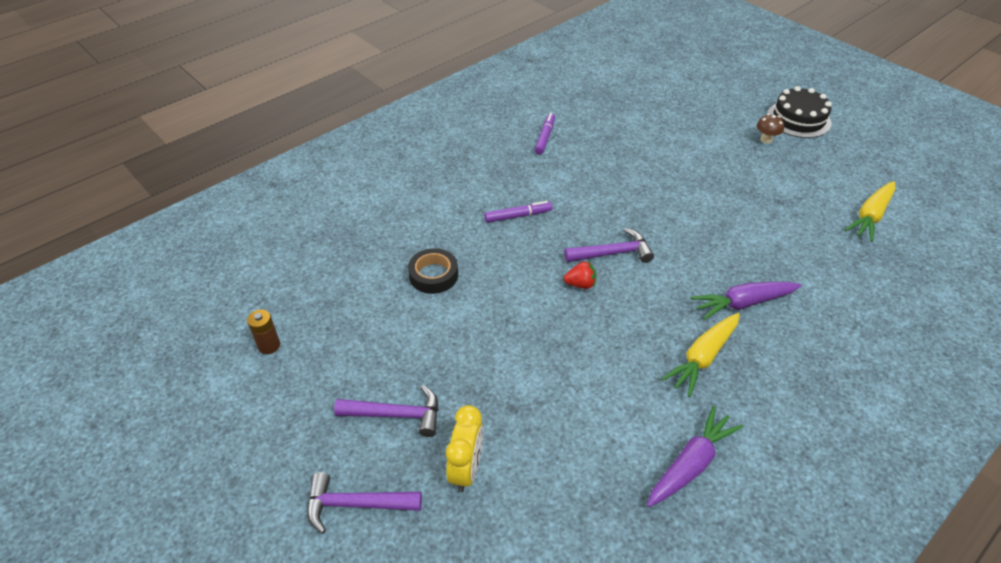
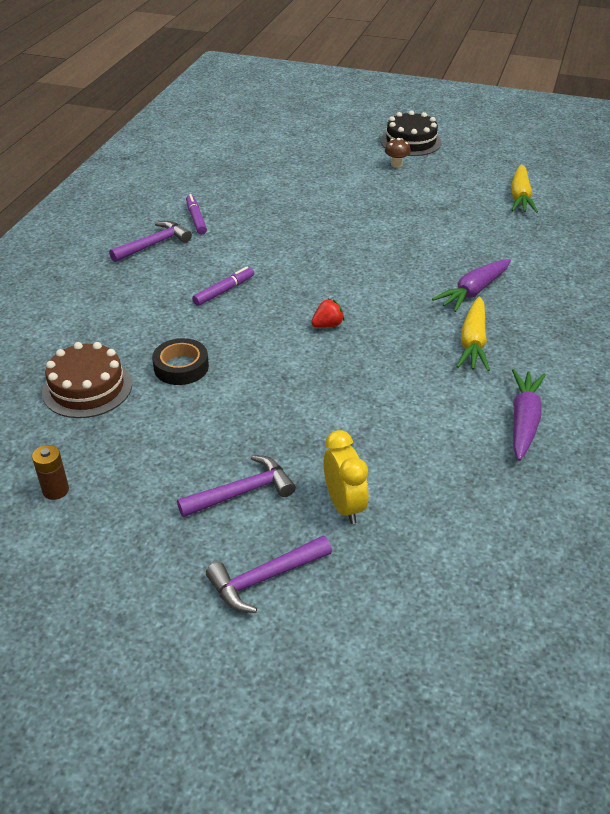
camera: 30 degrees left, 5 degrees down
(352, 264) = (87, 388): none -> brown cake
(613, 253) = (336, 291): purple hammer -> purple hammer (154, 244)

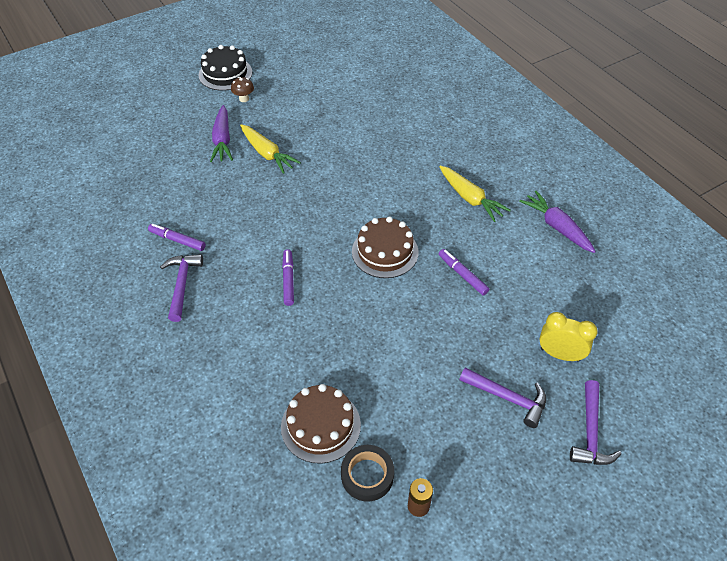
camera: 50 degrees left, 10 degrees up
(181, 367) = (351, 356): black tape -> black tape (367, 475)
(242, 492) = (508, 398): purple hammer -> purple hammer turned 105 degrees clockwise
(327, 325) = (385, 252): red strawberry -> brown cake
(364, 386) = (462, 275): none -> purple marker
(473, 292) = (423, 164): purple carrot -> purple carrot (222, 140)
(520, 197) = (351, 75): yellow carrot -> yellow carrot (267, 154)

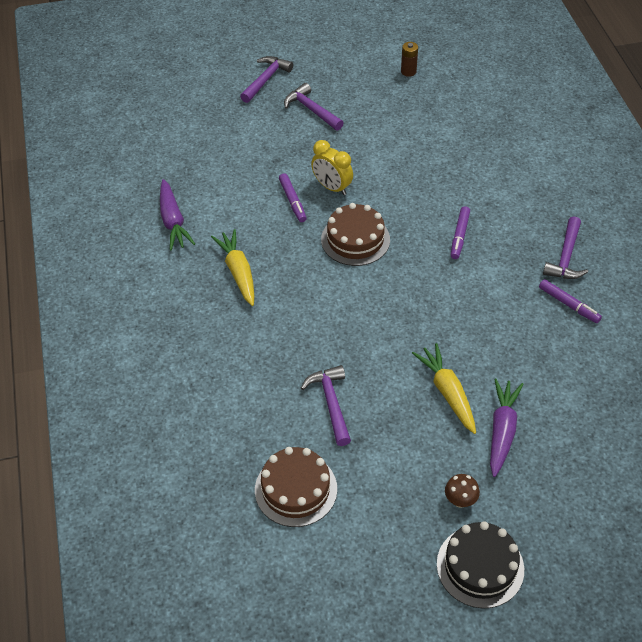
camera: 160 degrees left, 0 degrees up
(320, 425) = (462, 126): brown cake -> brown cake (296, 489)
(349, 129) = (331, 403): none -> purple hammer
(367, 475) = (437, 92): black tape -> none
(560, 354) = (251, 126): yellow clock -> yellow clock (332, 187)

